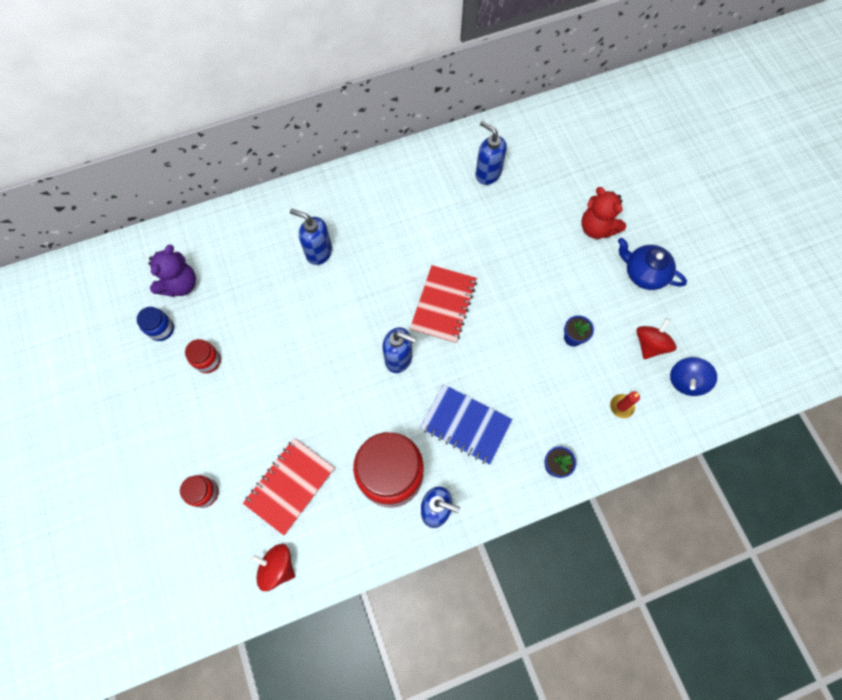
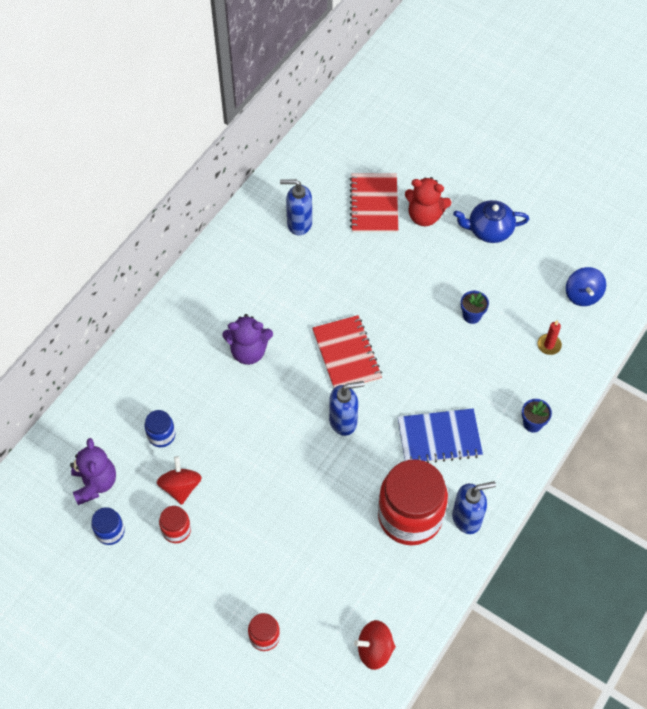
camera: 35 degrees left, 10 degrees down
(254, 278) = (161, 435): none -> blue jar
(290, 486) = (333, 581): red notebook -> red notebook (374, 204)
(319, 252) = (202, 378): blue soap dispenser -> none
(369, 253) = (249, 351): none -> purple teddy bear
(650, 344) = (535, 284): red spinning top -> red spinning top (181, 487)

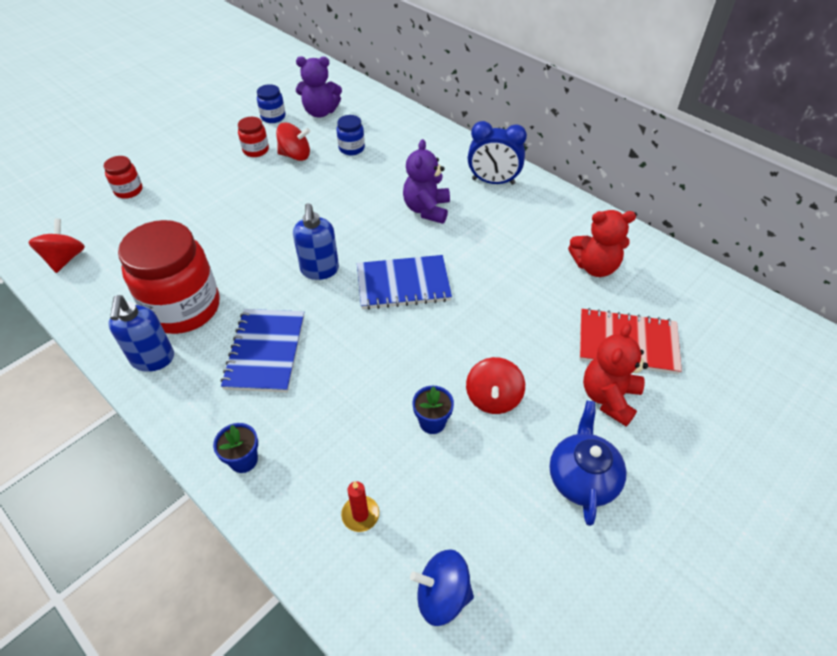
camera: 100 degrees right, 10 degrees down
(199, 302) = (493, 181): none -> blue clock
(299, 223) = (595, 267): blue soap dispenser -> red teddy bear
(346, 355) = (403, 284): red notebook -> blue notebook
(442, 282) = (493, 398): none -> red spinning top

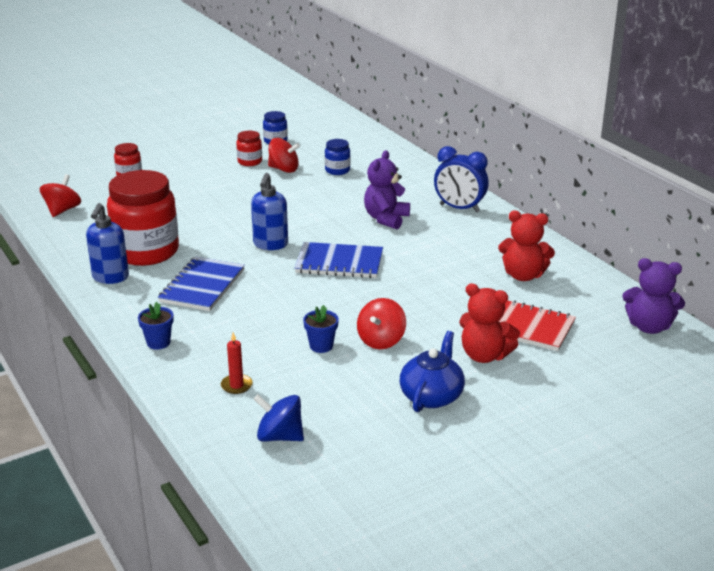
camera: 15 degrees right, 20 degrees down
(320, 112) = (320, 142): purple teddy bear -> purple teddy bear (649, 327)
(609, 397) = (484, 355): red teddy bear -> red teddy bear turned 105 degrees counterclockwise

